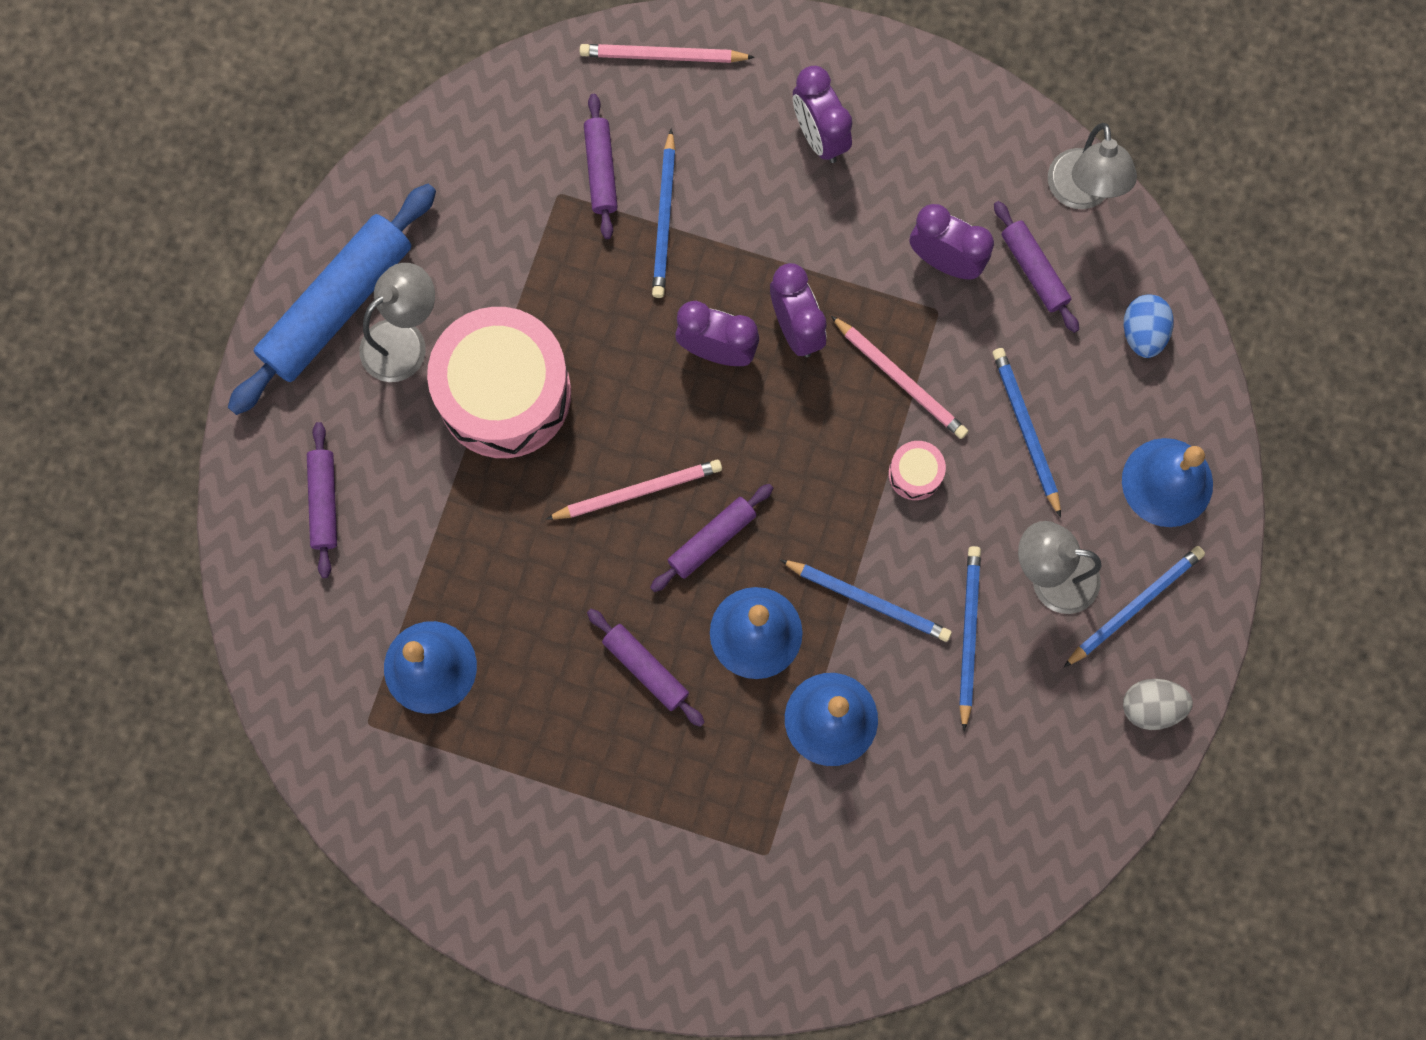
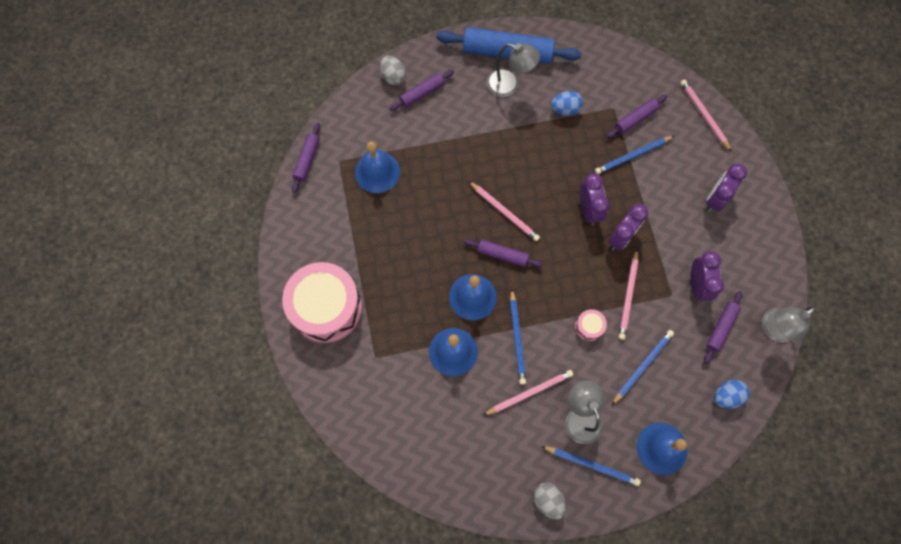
camera: 60 degrees right, 5 degrees down
(258, 534) = (393, 76): none -> grey egg
(504, 393) = (512, 135): pink drum -> pink drum (326, 308)
(510, 275) = (565, 109): none -> blue egg
(645, 669) = (428, 259): purple rolling pin -> purple rolling pin (307, 160)
(968, 634) = (529, 392): blue pencil -> pink pencil

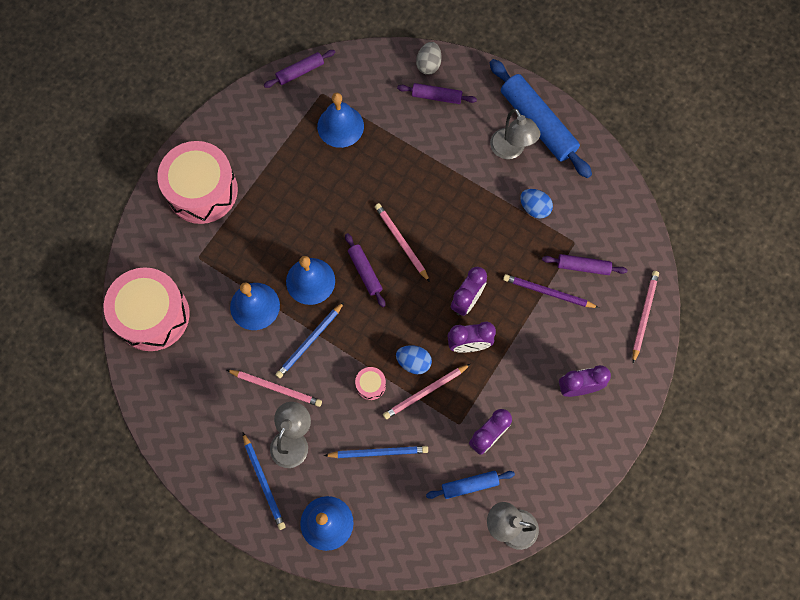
camera: 45 degrees right, 0 degrees up
(387, 430) = (152, 315): none -> pink drum
(504, 212) = (401, 242): pink pencil -> pink pencil turned 150 degrees clockwise
(548, 500) = (207, 473): grey egg -> none
(632, 156) = (548, 293): blue pencil -> purple pencil
(720, 328) = (469, 485): purple rolling pin -> blue rolling pin
(726, 396) = (417, 537): blue egg -> blue egg (413, 362)

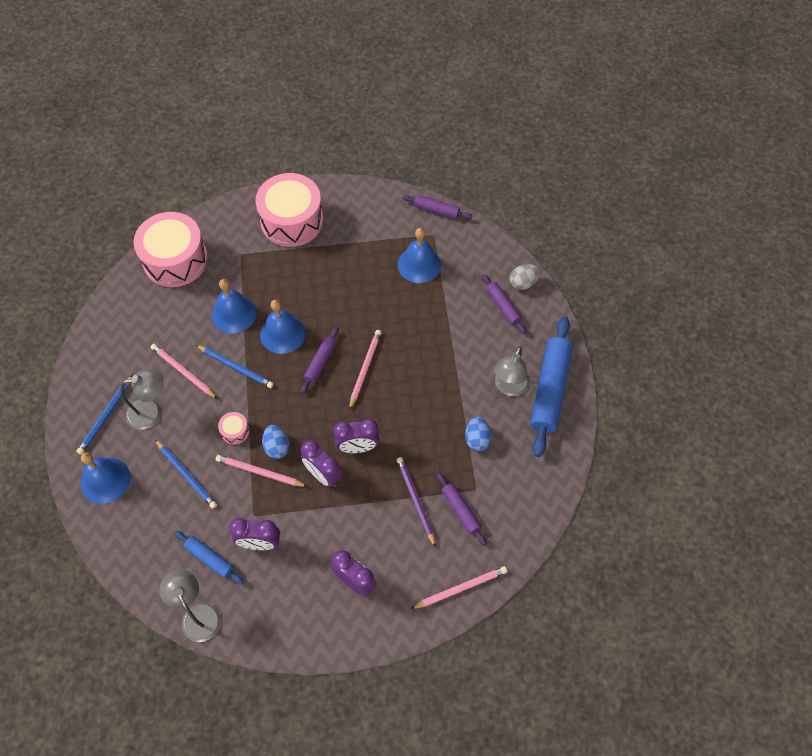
camera: 50 degrees right, 10 degrees down
(276, 388) = (183, 372): pink pencil -> pink pencil turned 150 degrees clockwise
(310, 341) = (236, 367): blue pencil -> blue pencil turned 150 degrees counterclockwise

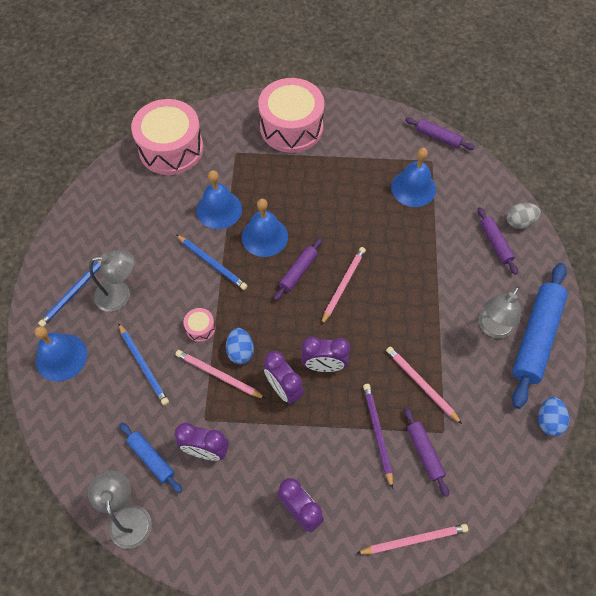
camera: 10 degrees right, 0 degrees up
(183, 372) = (159, 260): pink pencil -> pink pencil (421, 384)
(477, 439) = (451, 377): blue egg -> blue egg (548, 421)

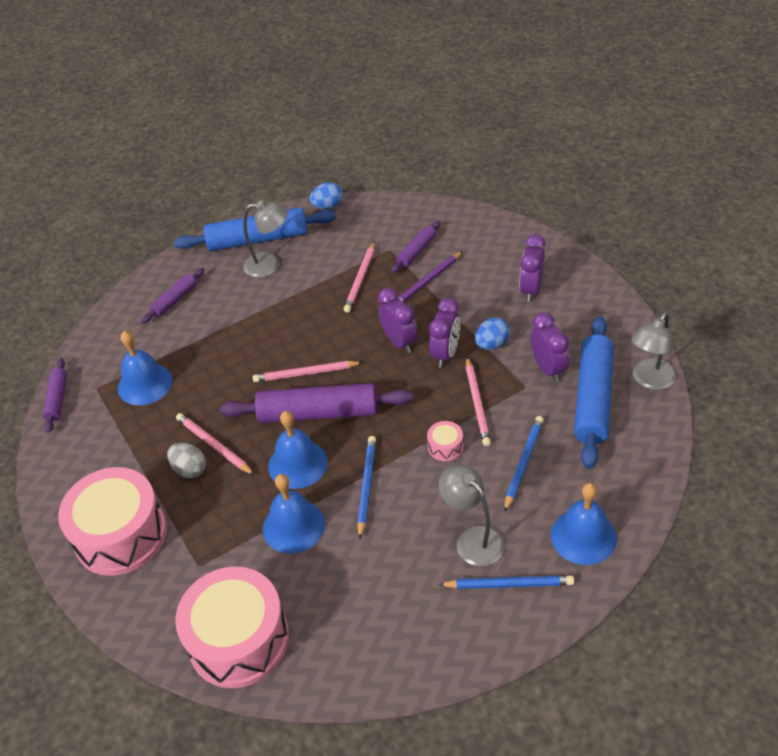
camera: 120 degrees left, 15 degrees down
(151, 458) = (593, 398): blue rolling pin -> blue rolling pin, size x1.93
(240, 351) = (440, 403): blue egg -> blue egg (492, 344)
(298, 272) = (318, 413): purple rolling pin -> purple rolling pin, size x1.93
(414, 539) = (486, 227): pink pencil -> pink pencil (214, 445)
(519, 222) = (137, 296): grey egg -> grey egg (189, 469)

